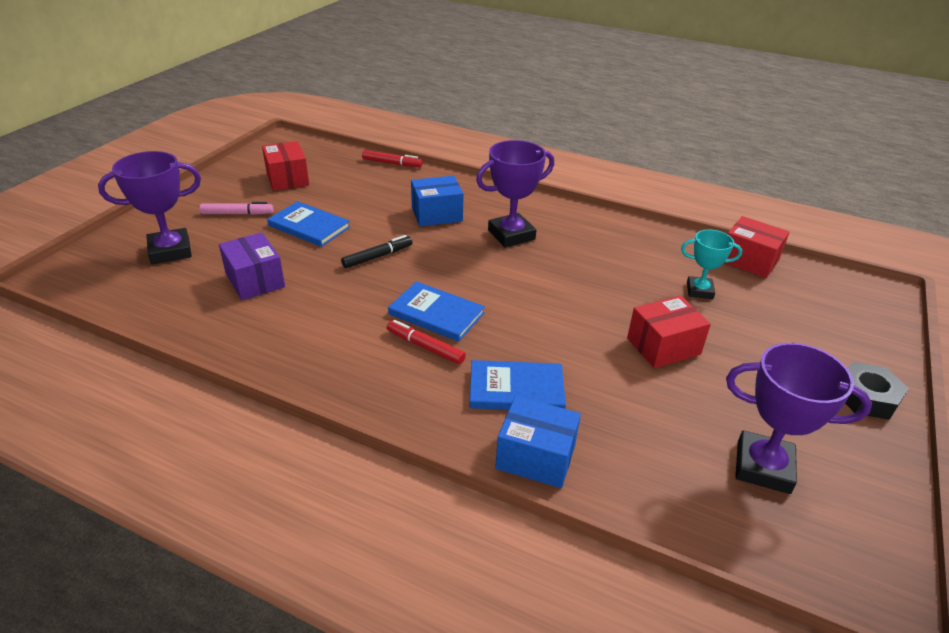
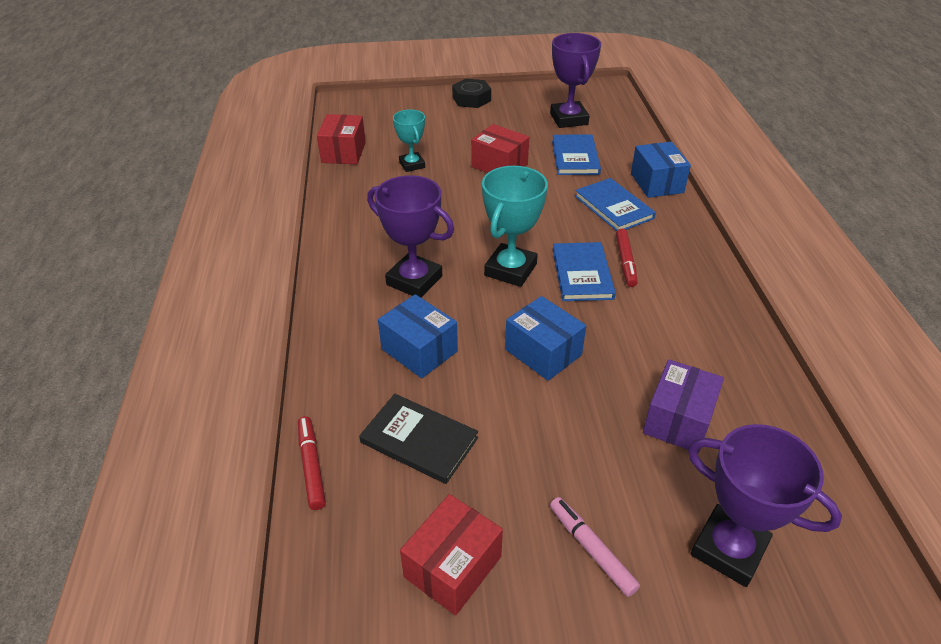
camera: 120 degrees left, 5 degrees up
(309, 226) = (546, 446): blue book -> blue book (575, 157)
(368, 193) = (419, 440): none -> black book
(377, 257) = (543, 352): black marker -> blue box
(480, 280) = (510, 270): none -> turquoise trophy

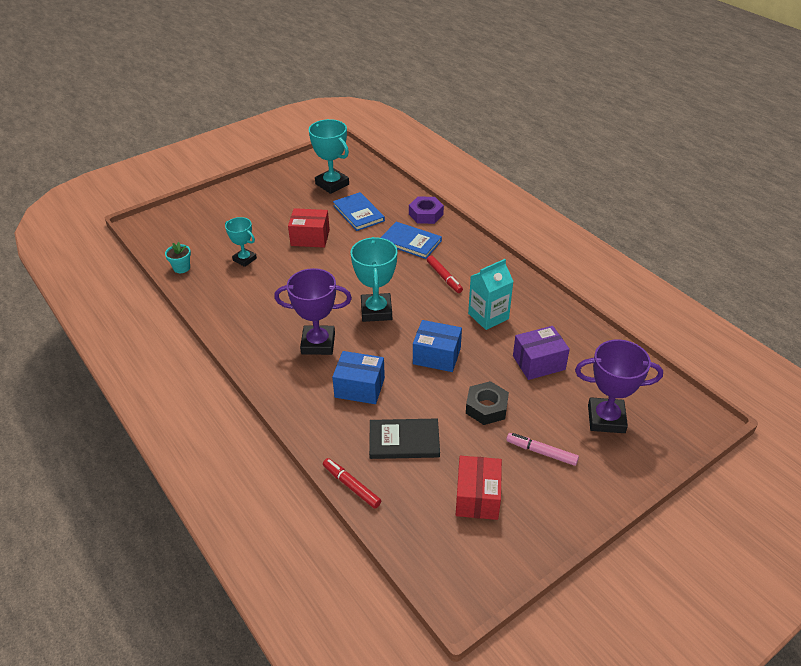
camera: 30 degrees left, 0 degrees up
(343, 152) = (181, 268): red box -> turquoise flower pot
(471, 99) = (246, 190): black nut -> black nut (486, 407)
(569, 119) = (332, 184): purple trophy -> turquoise trophy
(582, 274) = (423, 296): blue book -> none
(649, 330) = (488, 316): none -> turquoise carton
(656, 183) = (426, 214): blue box -> purple nut
(678, 420) = (538, 363): purple box -> purple box turned 75 degrees clockwise

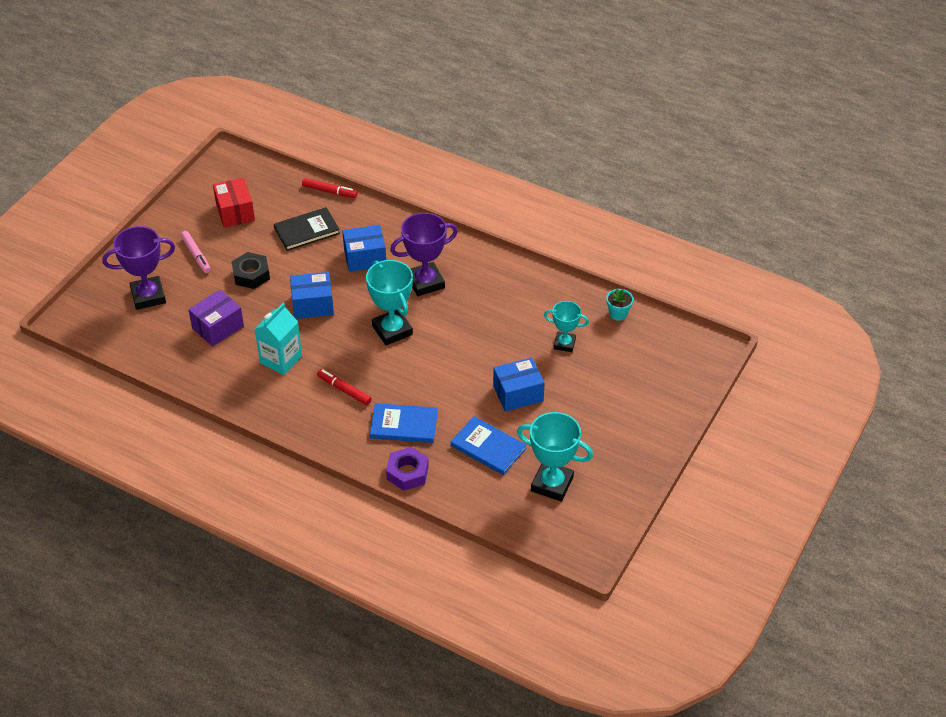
camera: 155 degrees right, 5 degrees up
(310, 238) = (518, 393): red box -> blue box
(541, 452) = (196, 255): pink marker -> pink marker turned 60 degrees clockwise

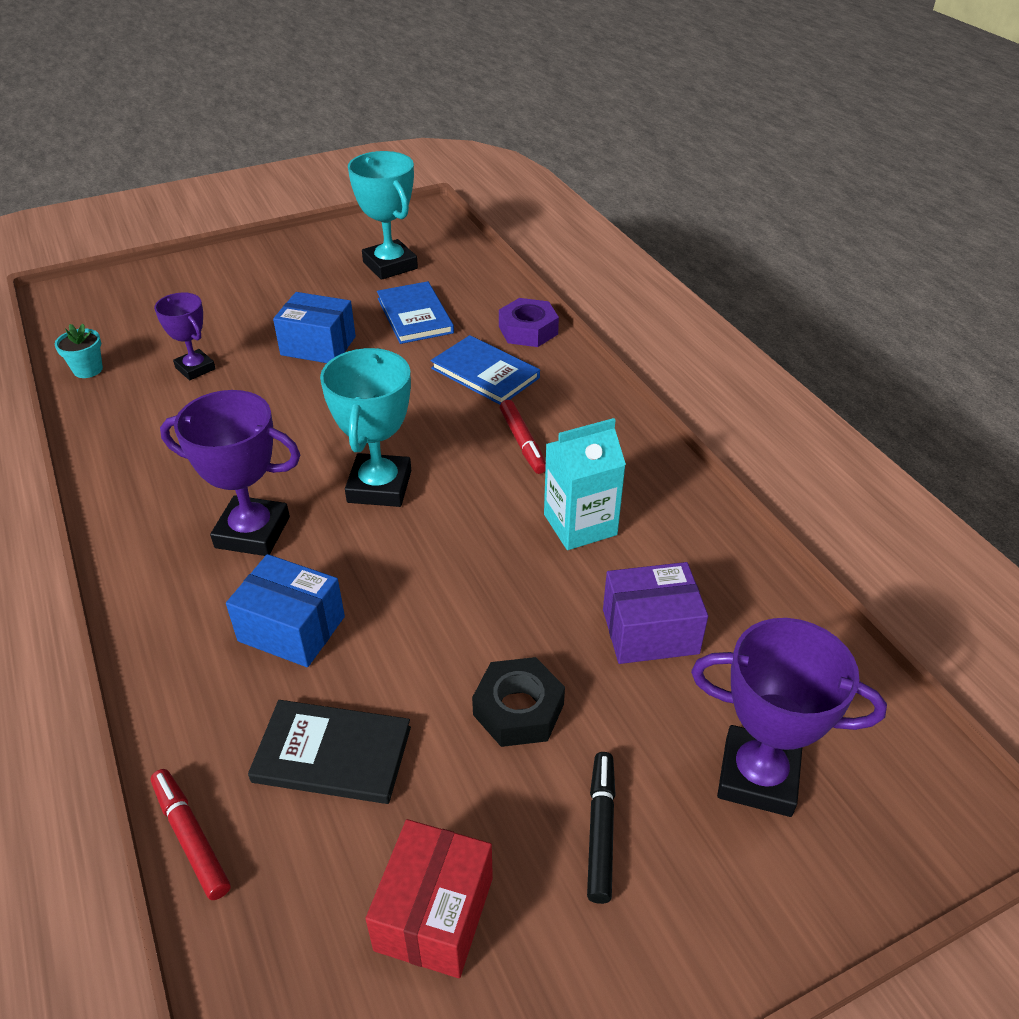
camera: 145 degrees left, 5 degrees down
(196, 255) = (600, 830): pink marker -> black marker
(313, 304) = (458, 588): blue box -> none
(564, 344) = (195, 368): turquoise trophy -> purple trophy

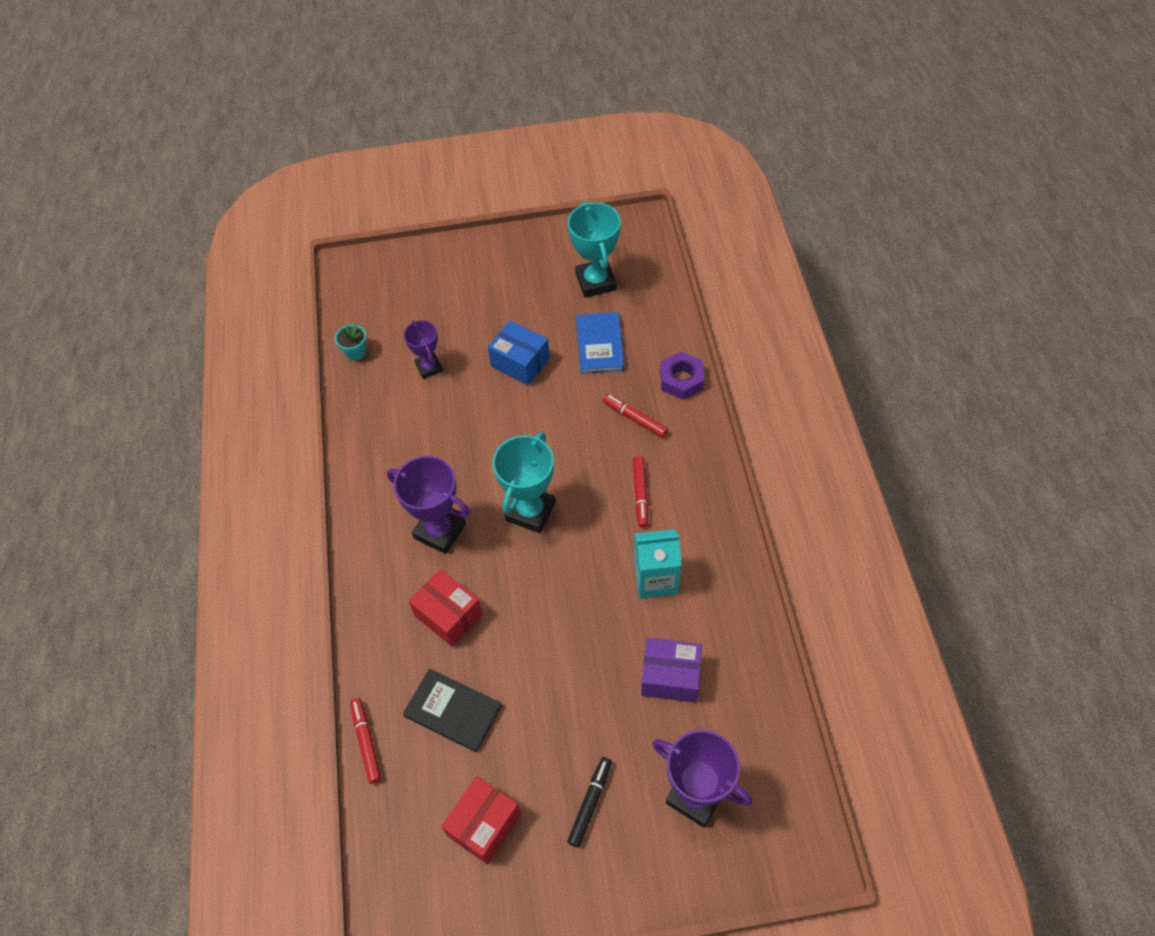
camera: 20 degrees right, 15 degrees up
(291, 629) = (448, 615): blue box -> red box
(485, 373) = (635, 418): blue book -> red marker
(518, 710) = (569, 711): black nut -> none

